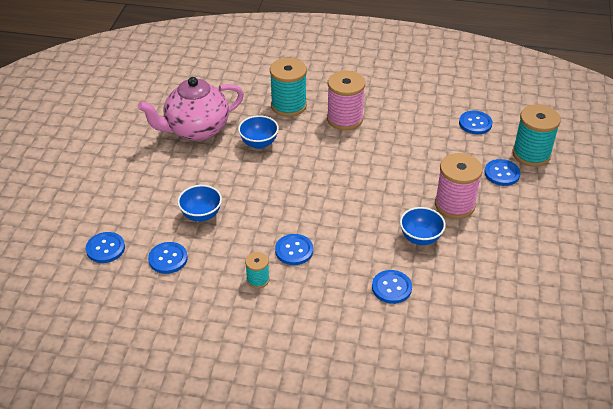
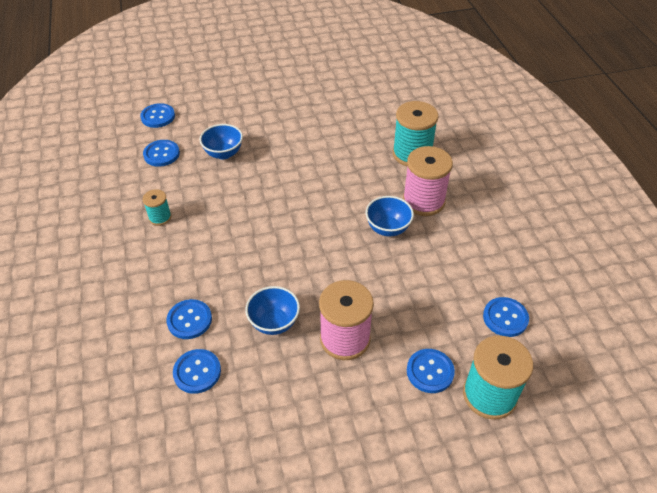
camera: 65 degrees right, 5 degrees up
(196, 130) = (332, 109): pink teapot -> none
(259, 143) = (341, 154): blue bowl -> blue bowl (388, 228)
(294, 250) = (208, 229): blue button -> blue button (197, 372)

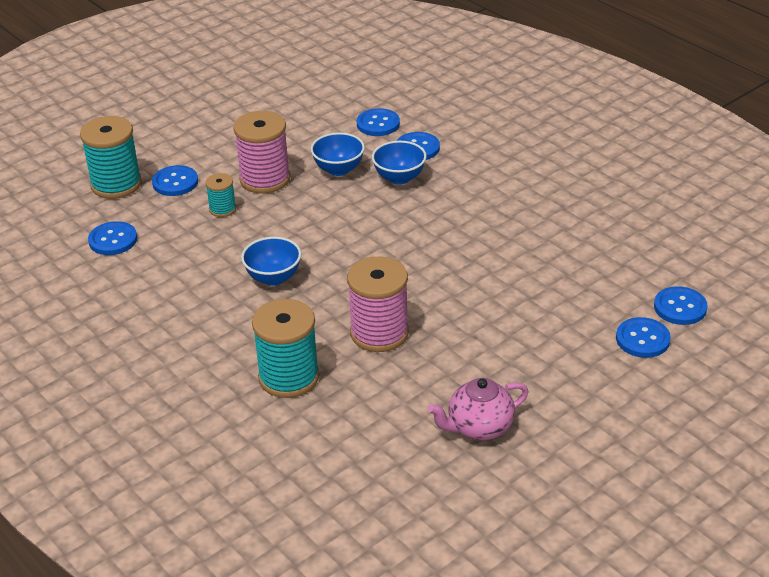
camera: 155 degrees right, 10 degrees down
(160, 217) = (536, 207): turquoise spool -> turquoise spool (222, 209)
(161, 154) = (614, 265): blue button -> blue button (642, 339)
(223, 153) = (539, 292): blue bowl -> blue bowl (399, 178)
(325, 95) = (479, 427): none -> pink teapot
(423, 201) = (244, 321): pink spool -> pink spool (379, 333)

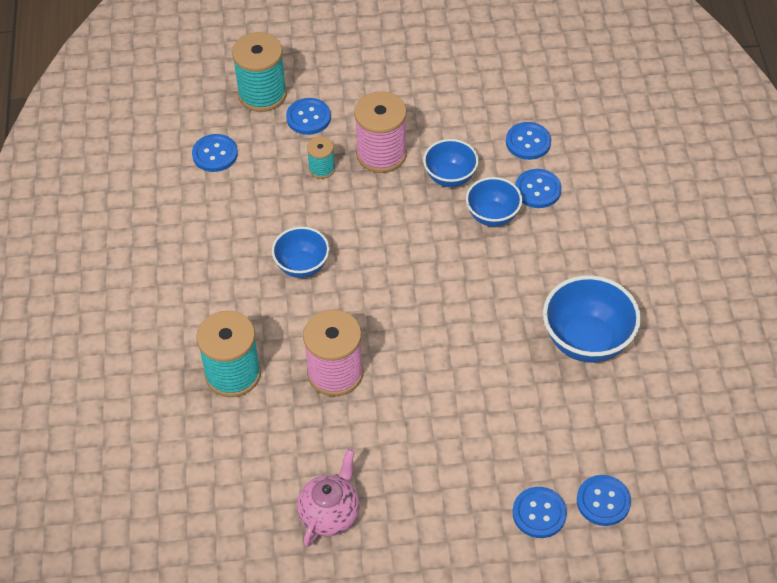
camera: 35 degrees right, 15 degrees up
(479, 427) = (330, 514): pink teapot -> pink teapot turned 105 degrees clockwise
(557, 219) = (587, 341): none -> blue bowl

